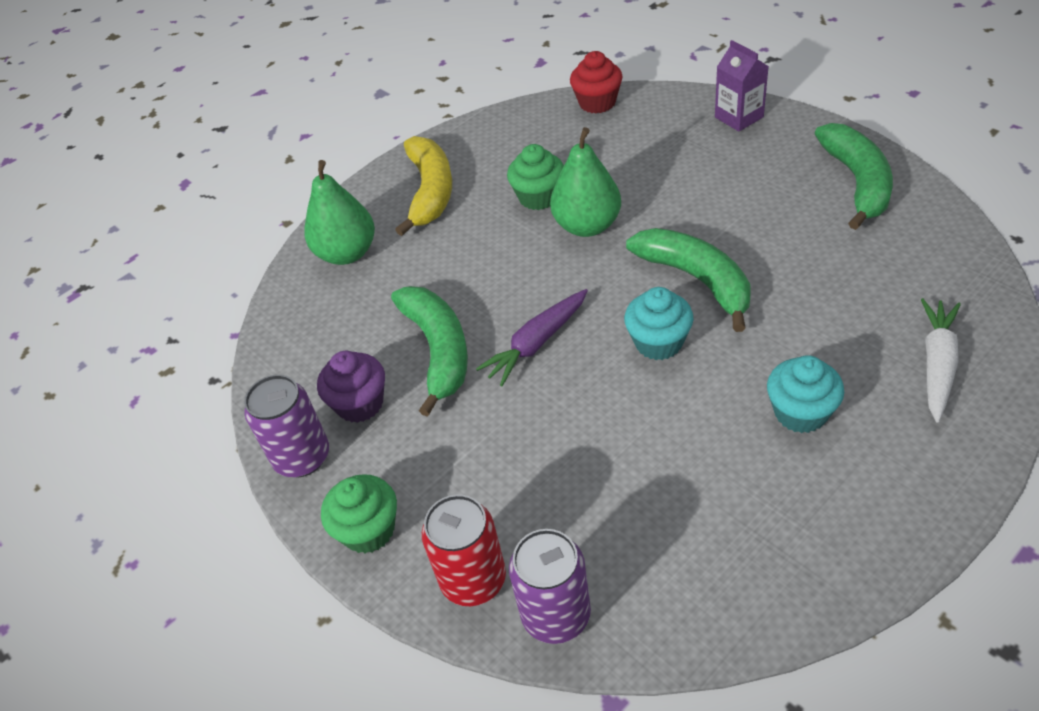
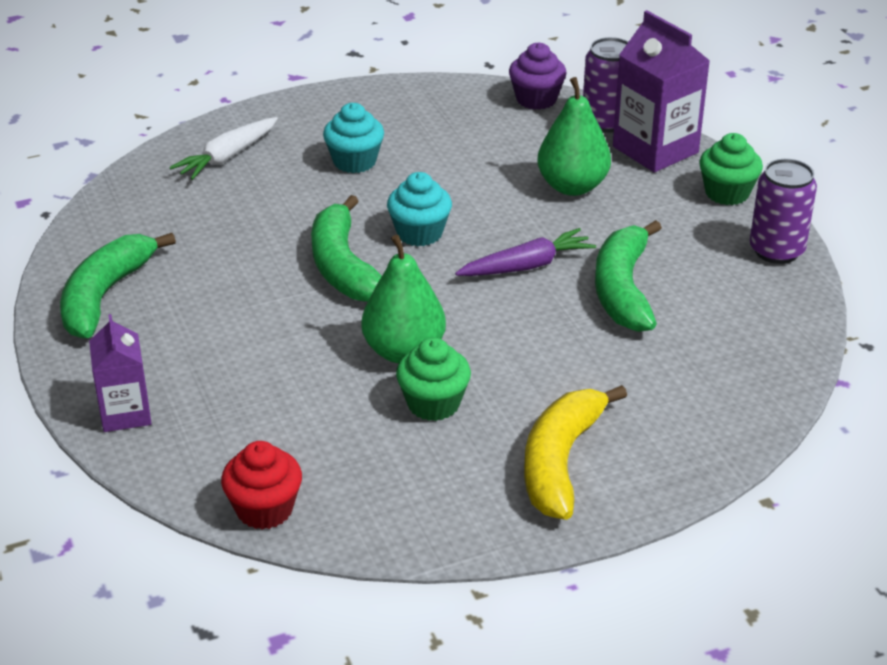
camera: 165 degrees left, 10 degrees down
(347, 253) = (693, 419): green pear -> green pear (572, 186)
(360, 404) = (714, 272): purple cupcake -> purple cupcake (536, 99)
(473, 580) = (655, 149): red can -> purple carton

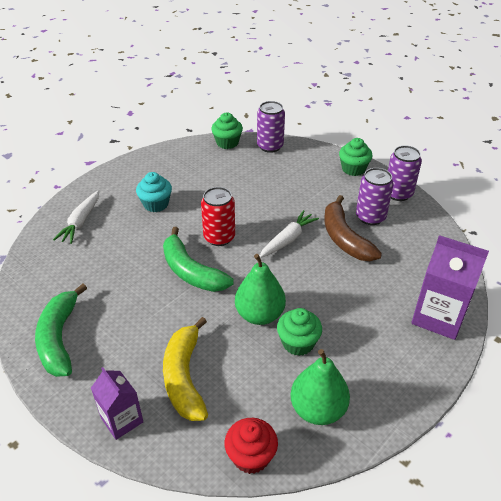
camera: 25 degrees left, 5 degrees up
(419, 233) = (219, 237): turquoise cupcake -> red can
(527, 266) = (288, 239): purple carrot -> white carrot
(536, 99) = (227, 143): purple cupcake -> green cupcake
(560, 462) = (388, 355): yellow banana -> yellow banana (184, 377)
(572, 186) = (278, 186): green pear -> green pear (318, 409)
(623, 289) = (344, 238): green banana -> brown banana
(655, 149) = (303, 155): purple carton -> purple carton (438, 317)
(694, 272) = (370, 217): none -> purple can

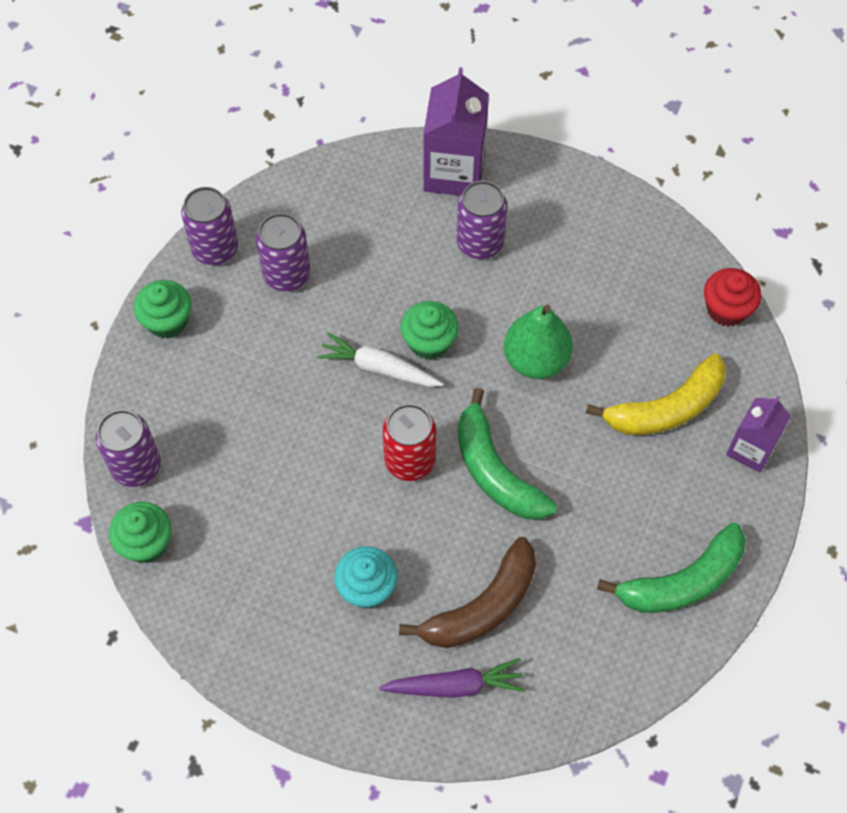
camera: 110 degrees left, 20 degrees up
(81, 222) = (455, 686): white carrot -> purple carrot
(191, 271) = (495, 471): green banana -> green banana turned 120 degrees clockwise
(298, 343) = (561, 306): green cupcake -> green cupcake (429, 342)
(318, 409) = (642, 264): green pear -> none
(344, 238) = (347, 298): brown banana -> brown banana (482, 607)
(368, 313) = (480, 243): none -> purple can

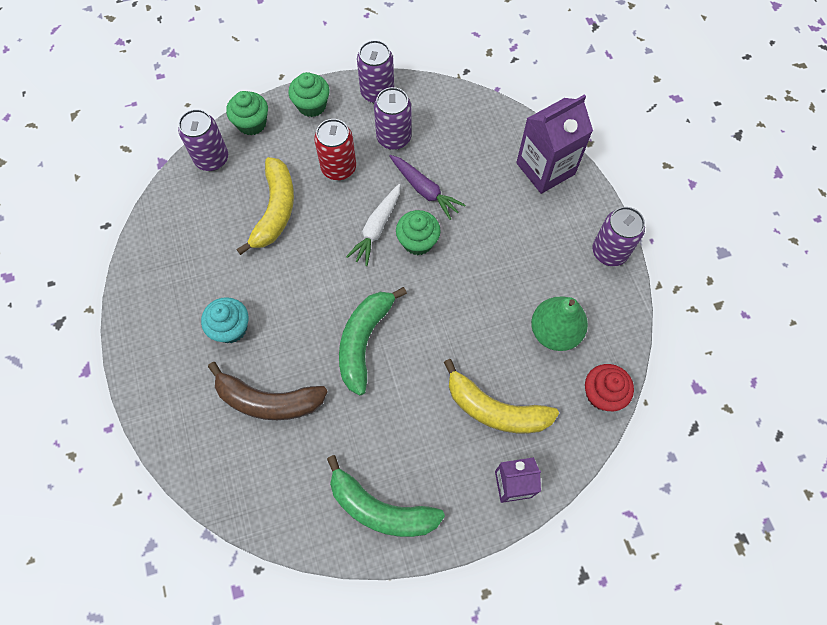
camera: 50 degrees right, 5 degrees up
(146, 543) = (170, 198): green cupcake -> green cupcake (252, 123)
(264, 448) = (275, 210): none -> yellow banana
(379, 368) = (376, 228): white carrot -> white carrot turned 135 degrees counterclockwise
(410, 461) = (331, 290): red can -> red can (338, 168)
(455, 686) = (205, 423): purple carrot -> purple carrot (424, 190)
(480, 243) = (510, 218): purple can -> purple can (609, 252)
(536, 360) = (459, 308): green pear -> green pear (554, 332)

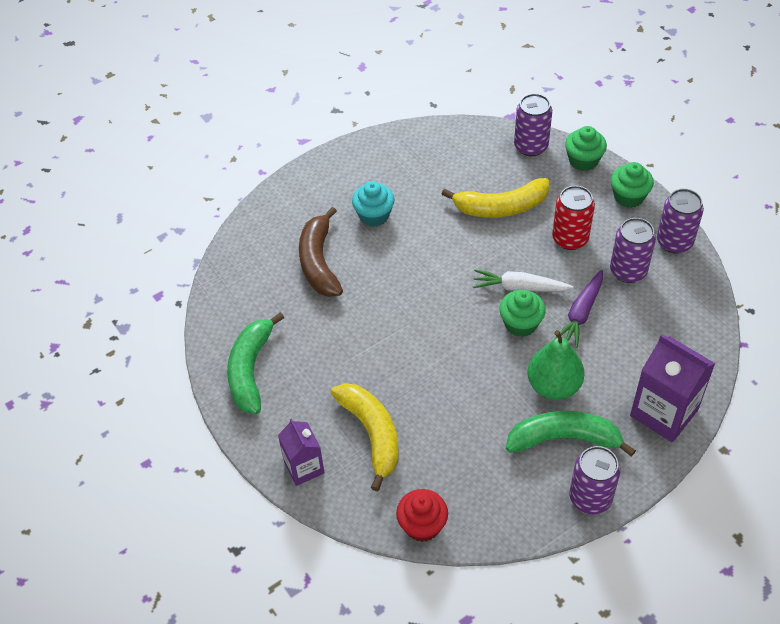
camera: 75 degrees right, 15 degrees down
(364, 341) = (400, 312): green banana -> green banana (564, 439)
(495, 409) = (372, 434): yellow banana -> yellow banana turned 150 degrees clockwise
(554, 332) = (473, 466): green pear -> green pear (553, 386)

